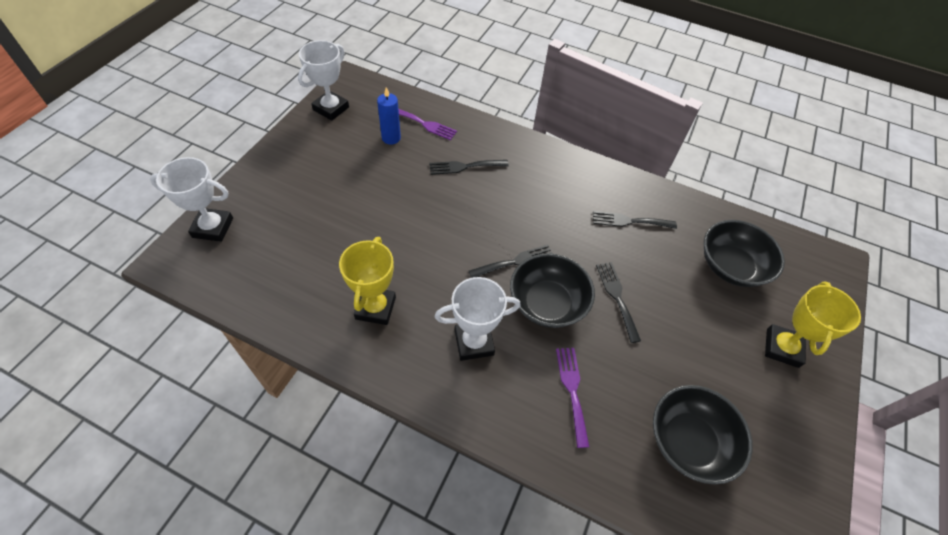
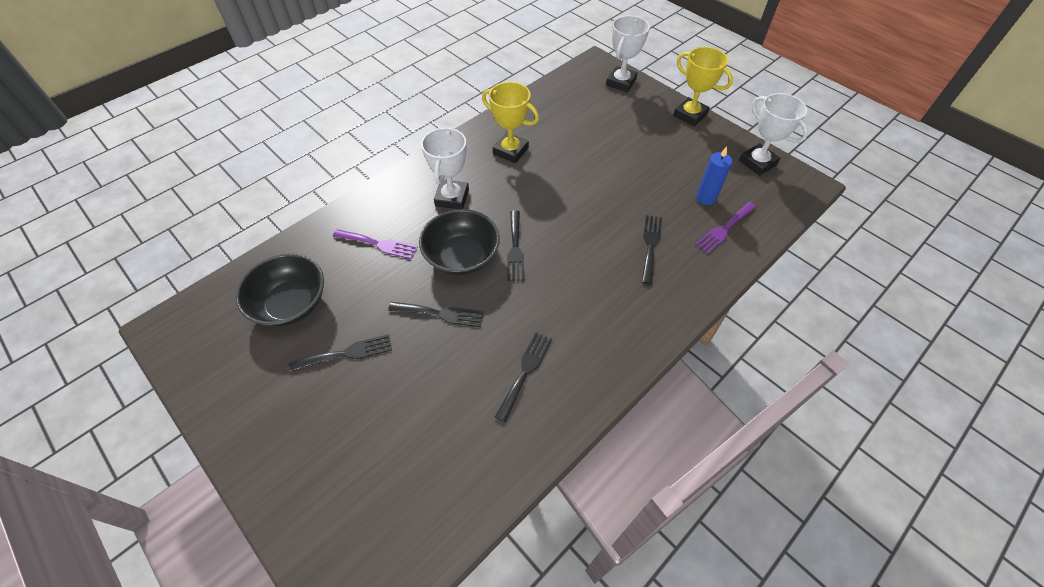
camera: 115 degrees right, 0 degrees up
(699, 357) = (346, 353): none -> black fork
(731, 266) = (420, 452): black bowl -> none
(782, 348) = (306, 441): yellow trophy -> yellow trophy (690, 115)

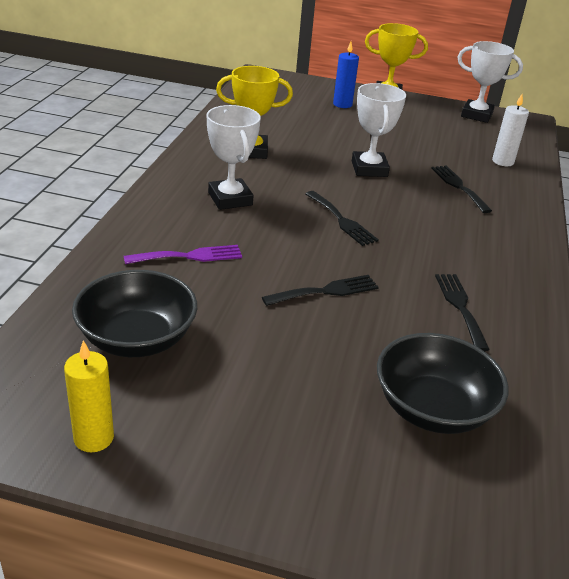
camera: 35 degrees left, 20 degrees down
(210, 369) = (94, 438): none -> yellow candle
(346, 353) = (259, 358): black fork -> none
(462, 256) = (295, 241): black bowl -> black bowl (432, 408)
(621, 82) = (301, 84): white trophy -> white trophy (369, 169)
(705, 198) = (464, 145): blue candle -> blue candle (342, 104)
(724, 229) = (502, 161): purple fork -> white candle

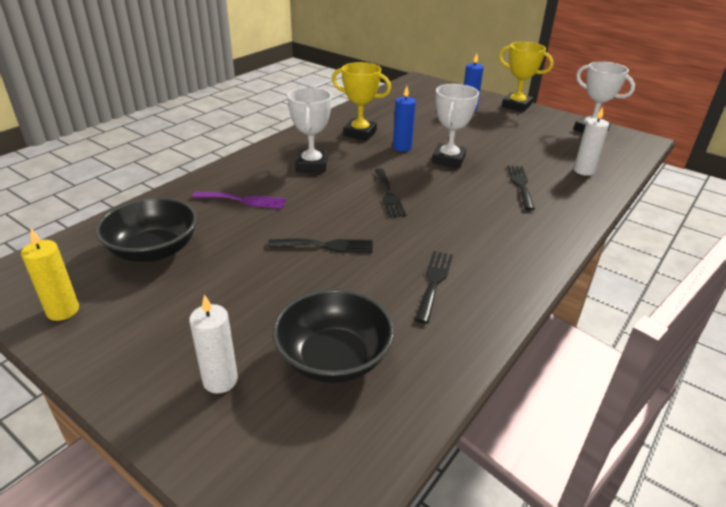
camera: 25 degrees right, 0 degrees up
(311, 161) = (402, 147): none -> blue candle
(344, 463) = (220, 380): none -> white candle

